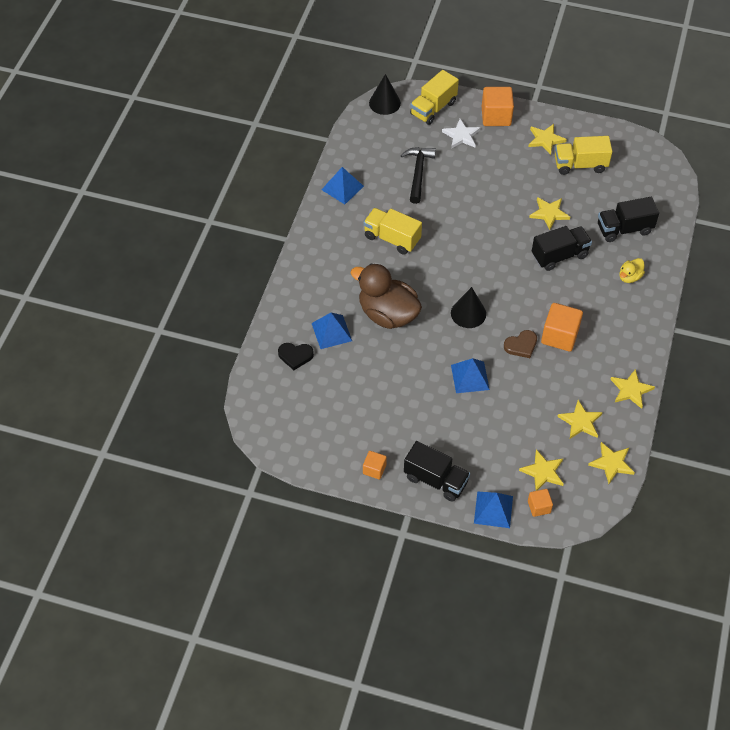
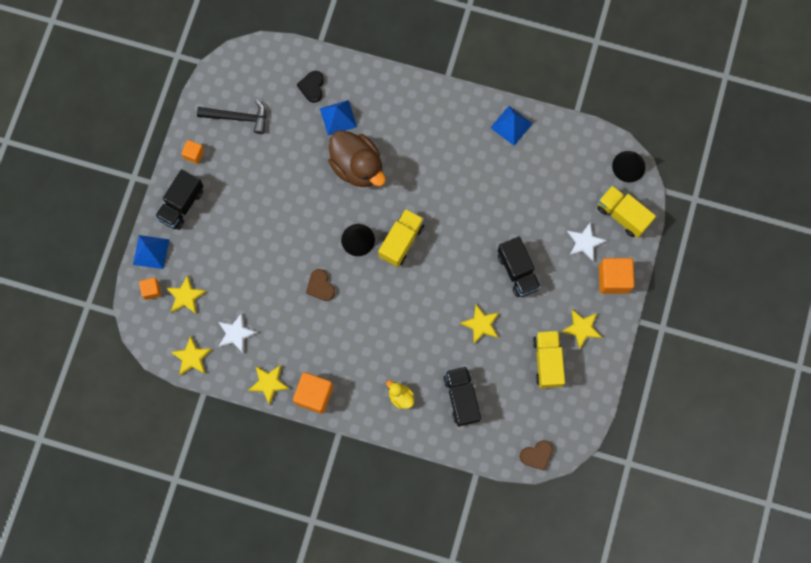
camera: 90 degrees right, 20 degrees up
(387, 314) = (357, 167): brown duck -> brown duck turned 105 degrees clockwise
(392, 238) = (447, 171): yellow truck -> yellow truck (401, 241)
(418, 173) = (532, 198): black hammer -> black hammer (238, 117)
(470, 377) = (286, 238): blue pyramid -> none
(559, 255) = (427, 330): black truck -> black truck (517, 271)
(559, 336) = (330, 322): orange cube -> orange cube (314, 395)
(580, 421) = (236, 334): yellow star -> white star
(670, 174) = (537, 455): none -> brown heart

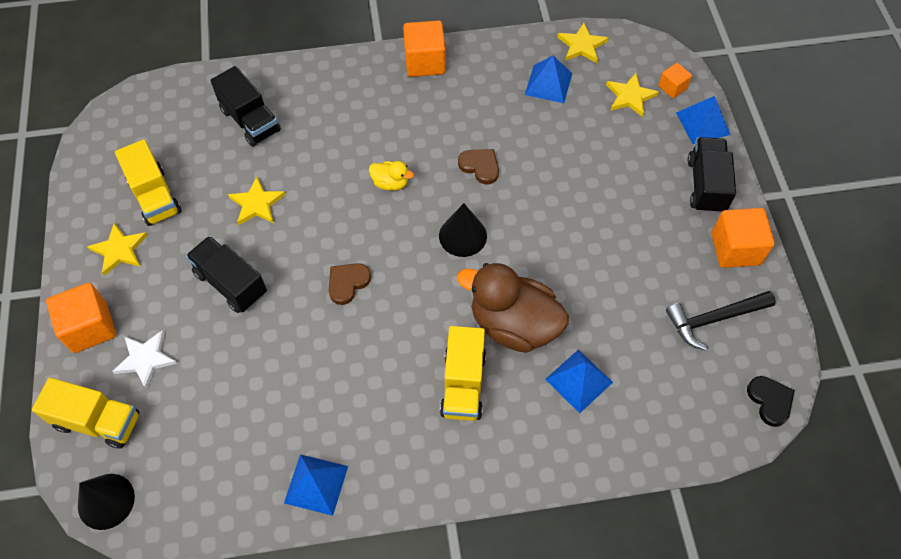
camera: 155 degrees right, 15 degrees down
(194, 154) = (735, 249): orange cube -> orange cube, size x1.80
(236, 334) = (548, 84): white star -> blue pyramid
(269, 383) = (482, 54): yellow star -> none
(312, 87) = (642, 408): black heart -> black heart (770, 401)
(400, 397) = (324, 96): yellow duck -> yellow duck (390, 183)
(401, 241) = (405, 257): yellow truck -> yellow truck (463, 384)
(537, 455) = (137, 100): brown heart -> brown heart (347, 283)

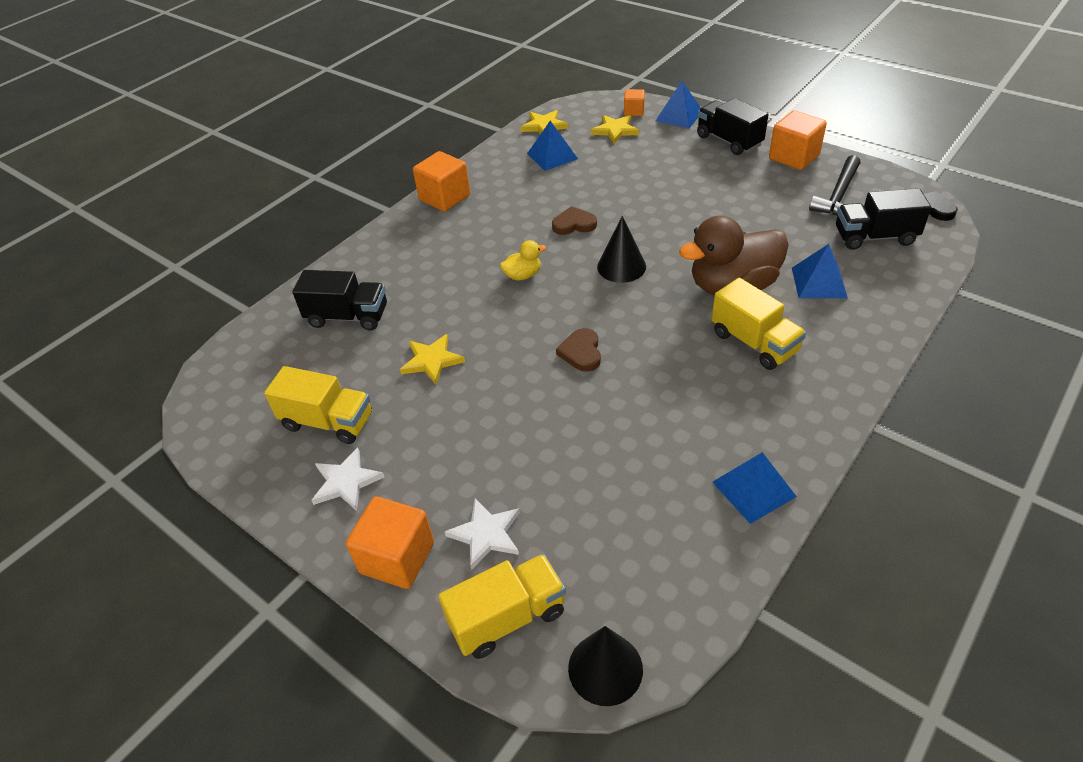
camera: 40 degrees left, 15 degrees down
(119, 250) = (346, 482): yellow star -> white star
(231, 283) = (486, 424): black truck -> black truck (874, 237)

